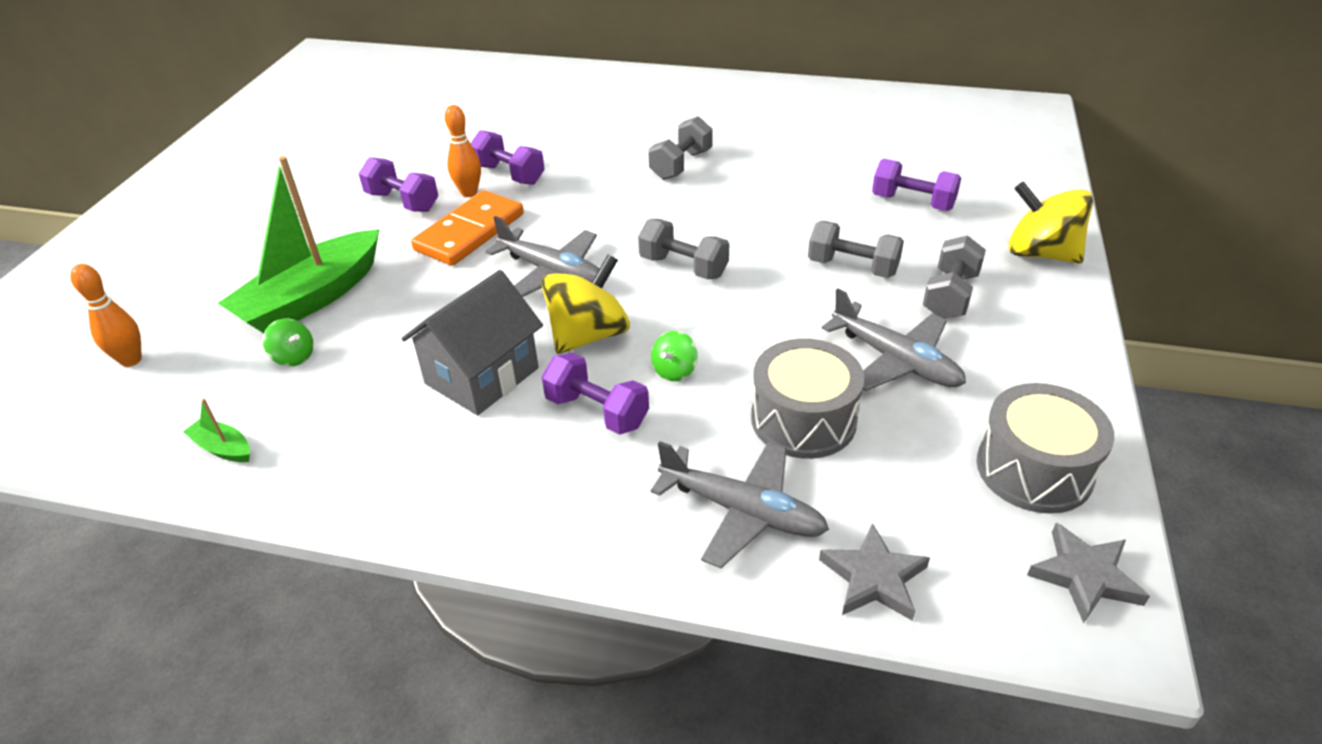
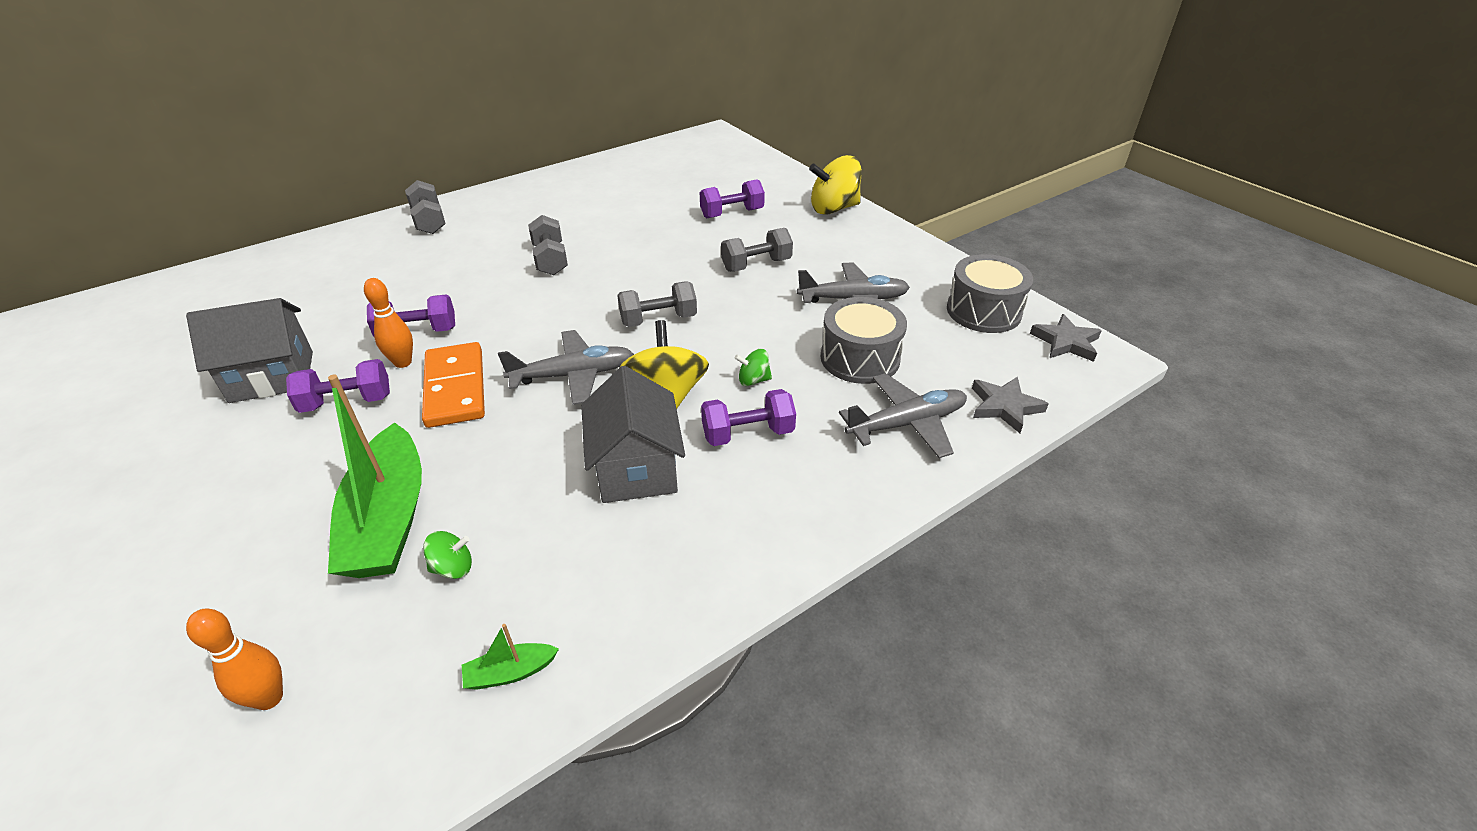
camera: 50 degrees left, 0 degrees up
(393, 158) = (272, 376): none -> grey house
(674, 370) = (753, 380): green spinning top -> green spinning top turned 105 degrees clockwise
(950, 295) = (826, 252): grey dumbbell -> grey dumbbell (429, 221)

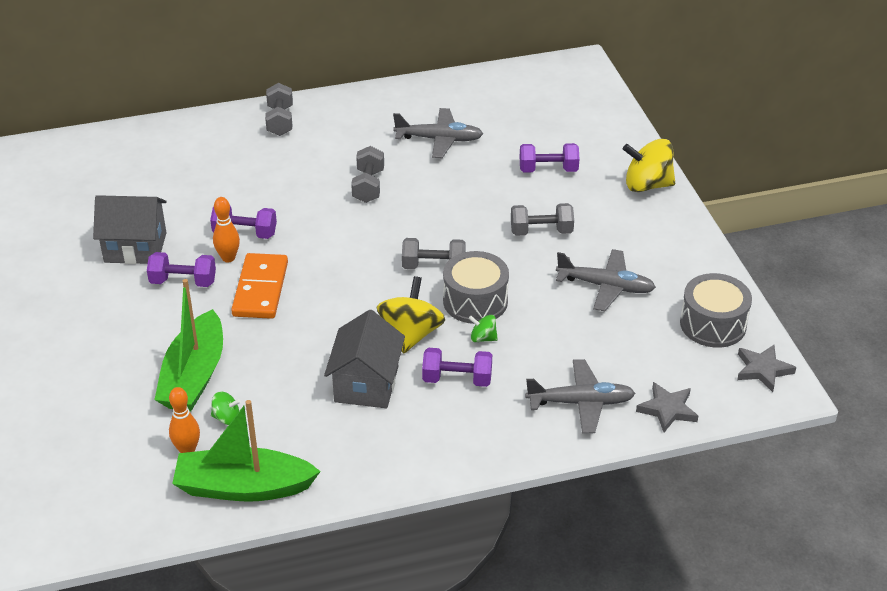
camera: 20 degrees right, 0 degrees up
(269, 698) = (109, 462): orange bowling pin -> orange bowling pin (187, 450)
(510, 672) = (243, 487): green boat -> green boat, size x2.46
(573, 375) = (349, 300): grey plane -> grey plane (439, 139)
(860, 358) = (578, 340): grey drum -> grey drum (475, 301)

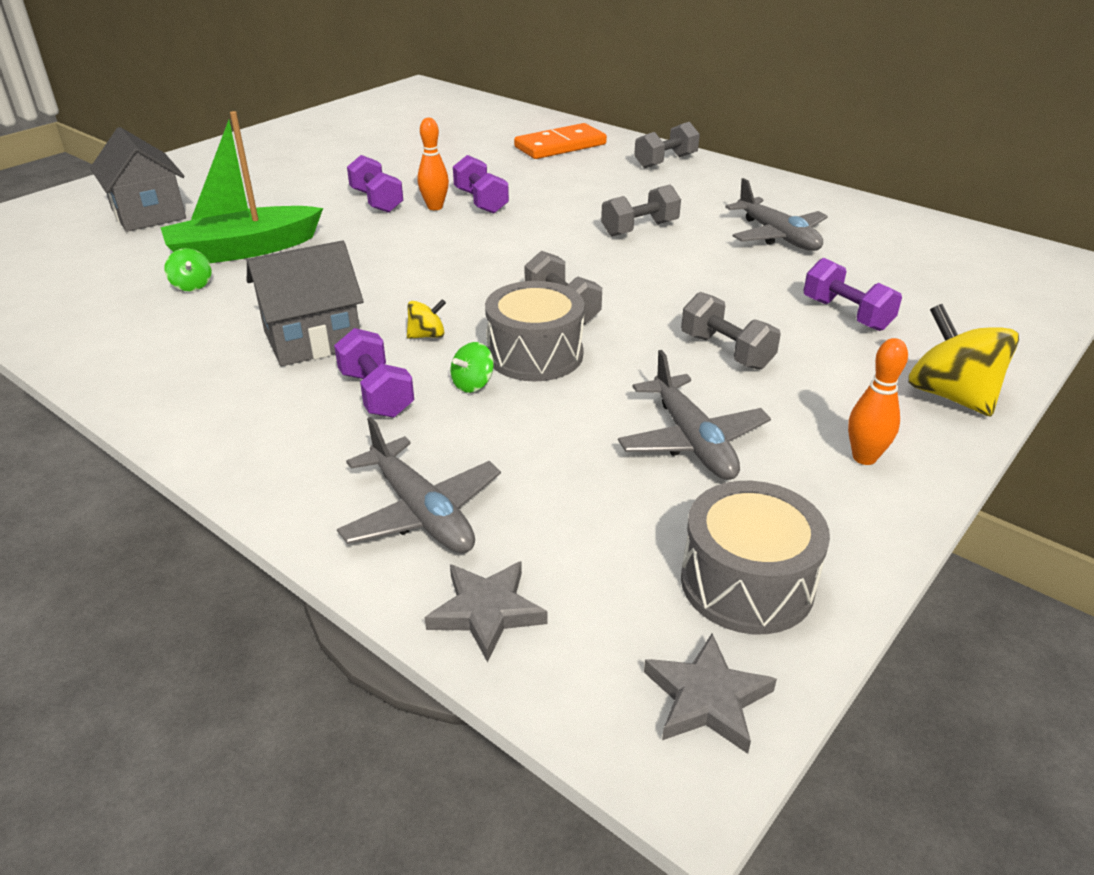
camera: 55 degrees right, 5 degrees down
(135, 247) = (400, 169): grey house -> grey house (148, 214)
(187, 450) = (127, 284): orange bowling pin -> orange bowling pin (864, 457)
(243, 487) = (85, 330): green boat -> none
(260, 289) = (407, 235): orange domino -> orange domino (560, 146)
(411, 334) = (427, 335): yellow spinning top -> yellow spinning top, size x0.49
(483, 338) = (473, 384): green spinning top -> green spinning top turned 120 degrees counterclockwise

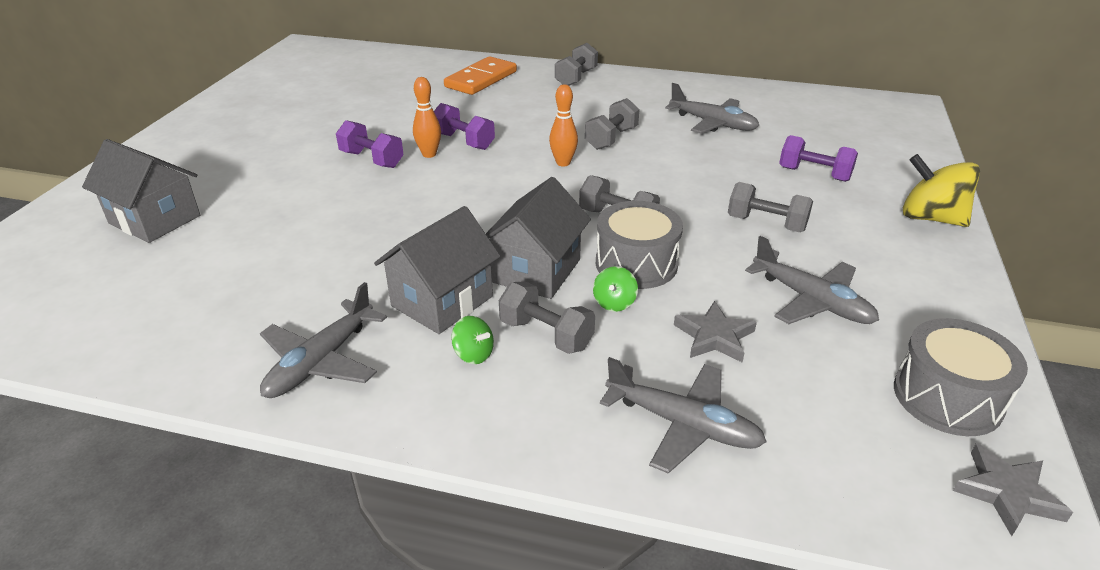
camera: 25 degrees left, 0 degrees up
(163, 361) = (321, 361): none -> grey plane
(192, 285) = (274, 280): green spinning top -> green spinning top (473, 354)
(244, 250) = (291, 233): green boat -> none
(376, 394) = (546, 334): purple dumbbell -> grey dumbbell
(427, 335) = (536, 271): yellow spinning top -> grey house
(486, 611) = (809, 488): grey star -> grey star (714, 336)
(864, 457) = (925, 279): orange bowling pin -> orange bowling pin (563, 163)

